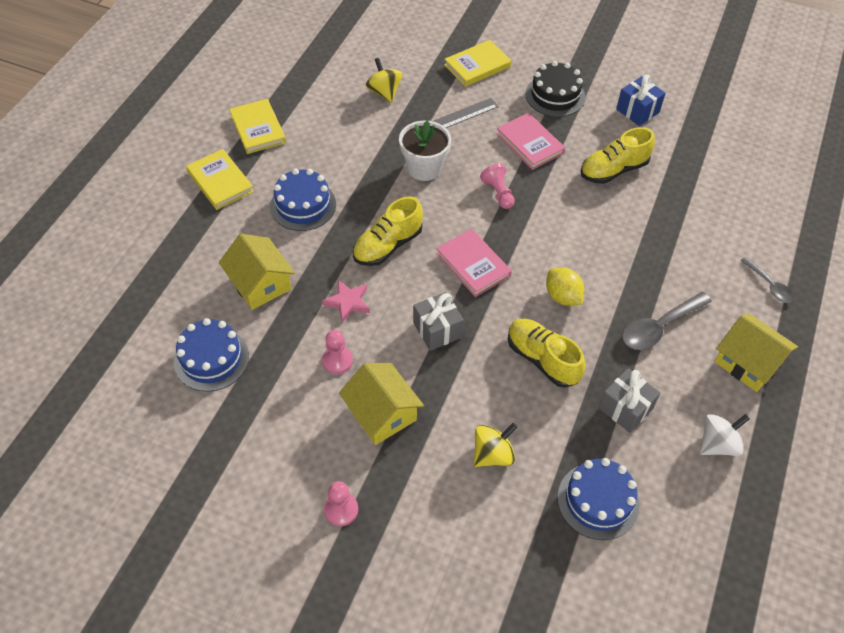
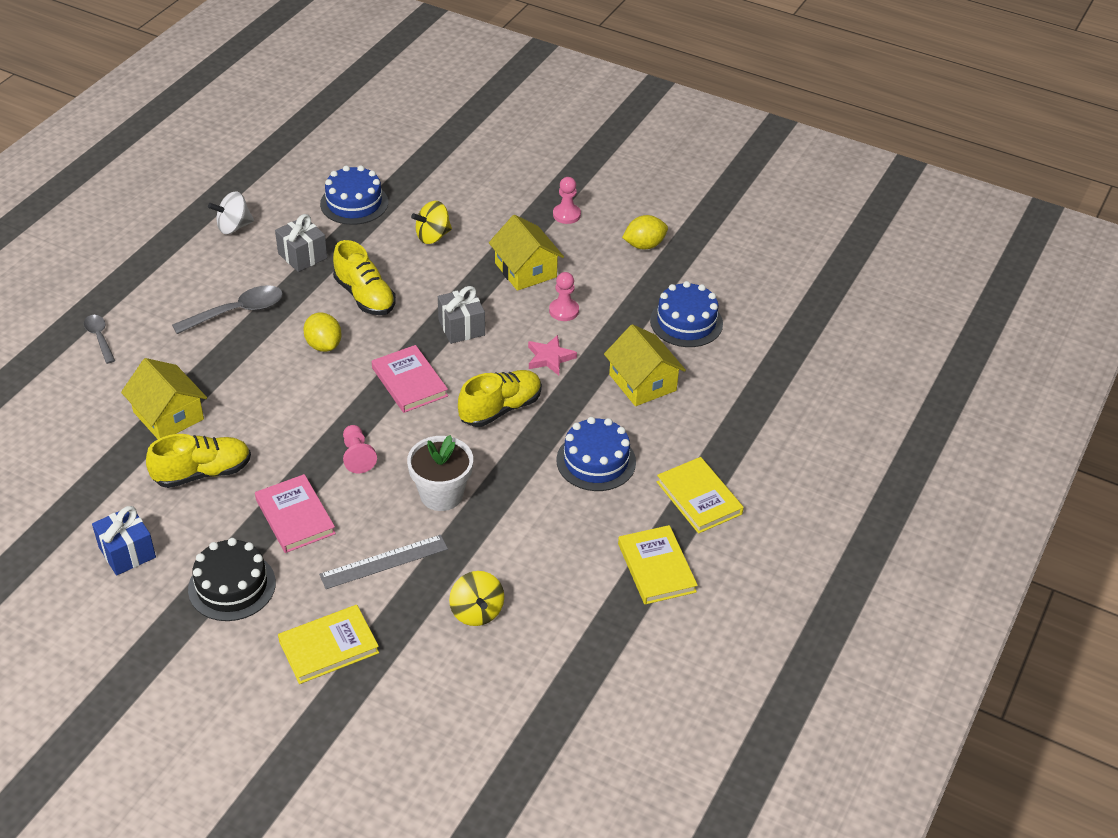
camera: 175 degrees left, 10 degrees down
(249, 467) = (644, 245): none -> yellow lemon
(748, 362) = (167, 278): yellow house -> yellow house (168, 416)

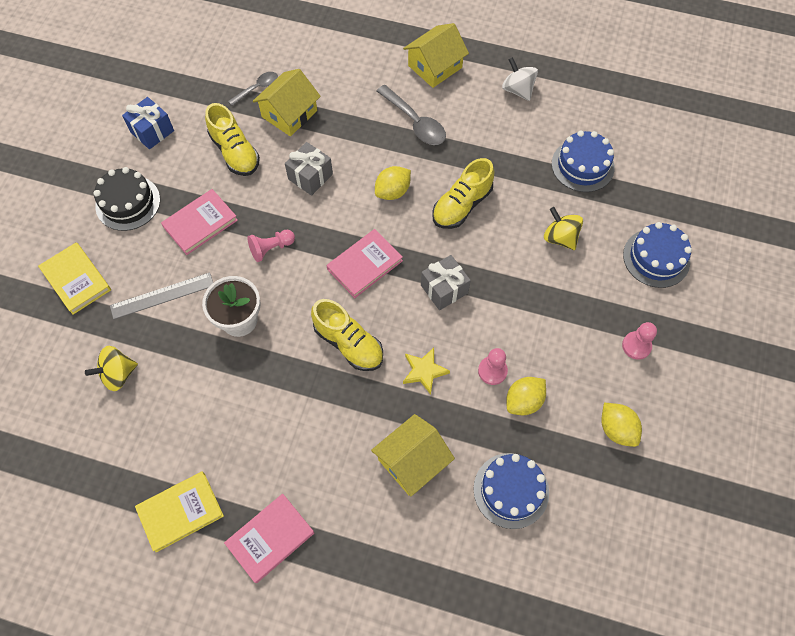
camera: 80 degrees right, 20 degrees up
(99, 337) = (361, 47): grey spoon -> grey spoon (257, 88)
(302, 256) = (498, 147): grey gift -> grey gift (310, 176)
(384, 562) = (162, 295): grey ruler -> grey ruler turned 75 degrees counterclockwise
(525, 270) = (539, 325): yellow house -> yellow house (435, 66)
(550, 358) = (424, 371): pink star -> yellow star
(596, 461) = (300, 436): blue cake -> blue cake (656, 258)
(601, 296) = (523, 401): none -> yellow lemon
(699, 498) = (270, 538): yellow book -> pink book

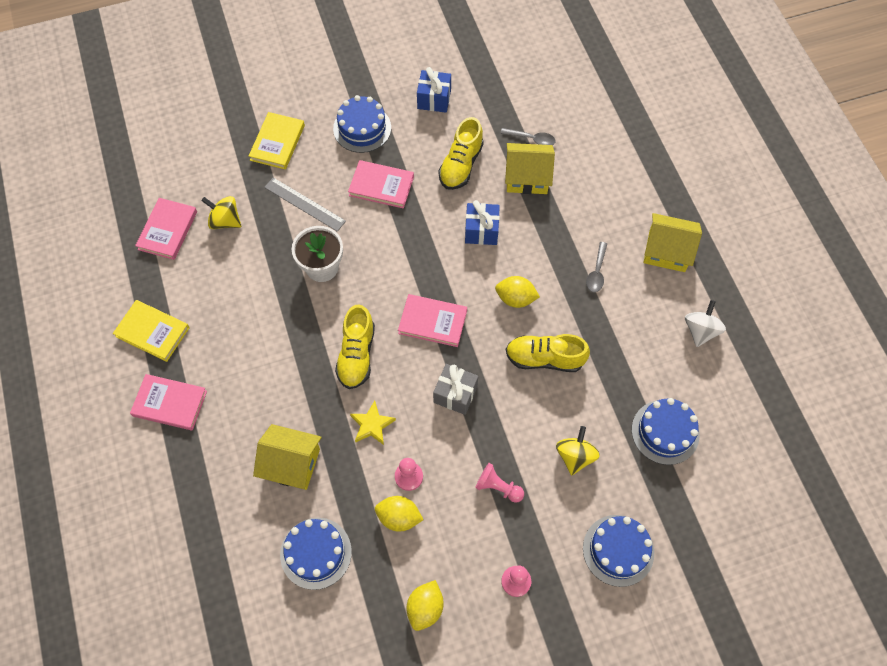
camera: 55 degrees right, 0 degrees up
(81, 433) = (168, 230): none -> pink book
(128, 203) = (362, 128): black cake -> blue cake
(271, 248) = (397, 247): pink pawn -> pink pawn (498, 487)
(310, 176) = (481, 231): grey gift -> blue gift
(415, 122) = (596, 272): grey spoon -> grey spoon, size x0.61

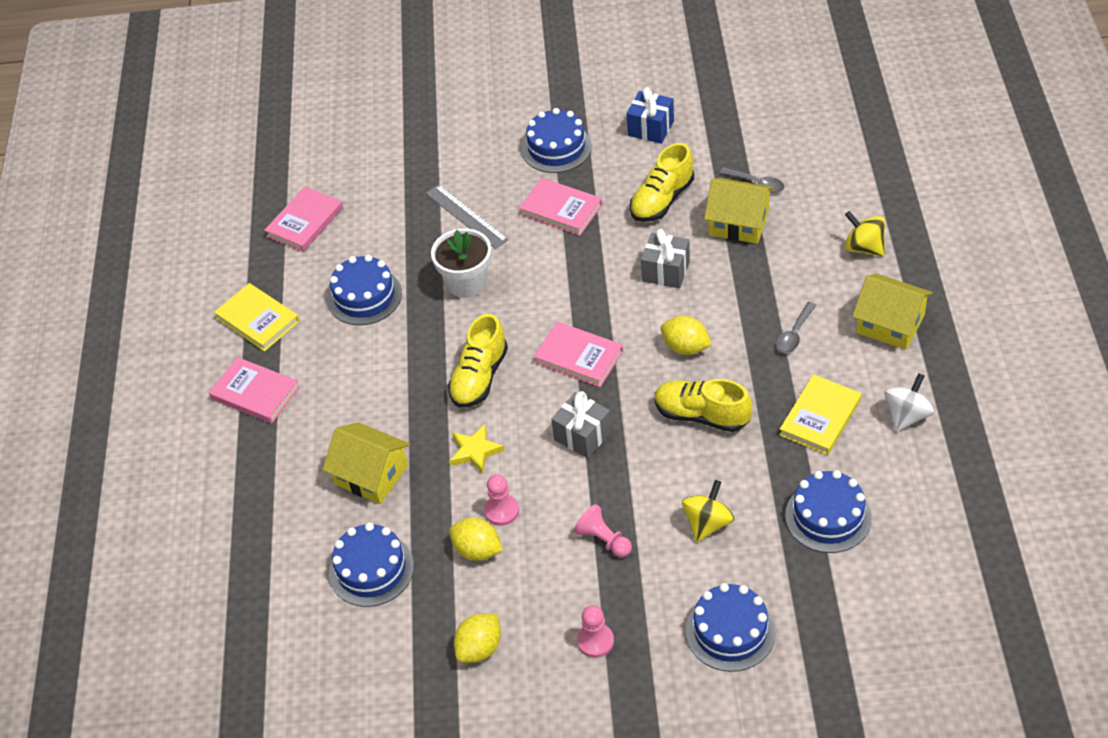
camera: 20 degrees right, 15 degrees down
(225, 221) = (371, 221): yellow spinning top -> yellow spinning top (864, 247)
(239, 294) = (364, 296): none -> blue cake
(277, 143) = (454, 150): yellow book -> yellow book (820, 417)
(481, 231) = (666, 271): blue gift -> grey gift

